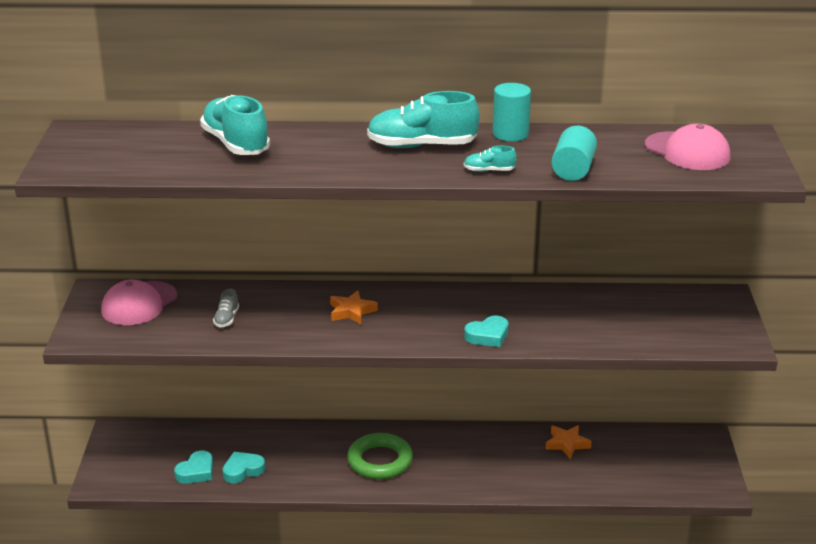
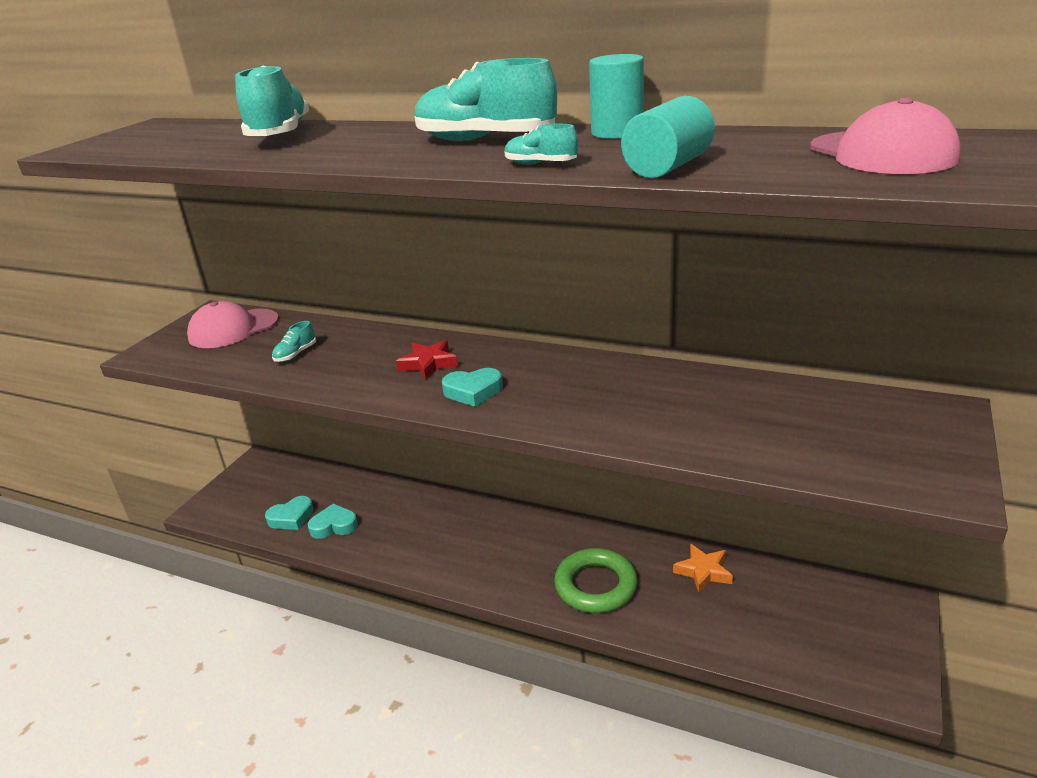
camera: 25 degrees right, 0 degrees up
(226, 319) = (295, 354): grey shoe -> turquoise shoe
(351, 311) = (428, 364): orange star -> red star
(380, 461) = (475, 545): green ring -> green ring (595, 586)
(488, 336) = (565, 416): turquoise heart -> turquoise heart (473, 391)

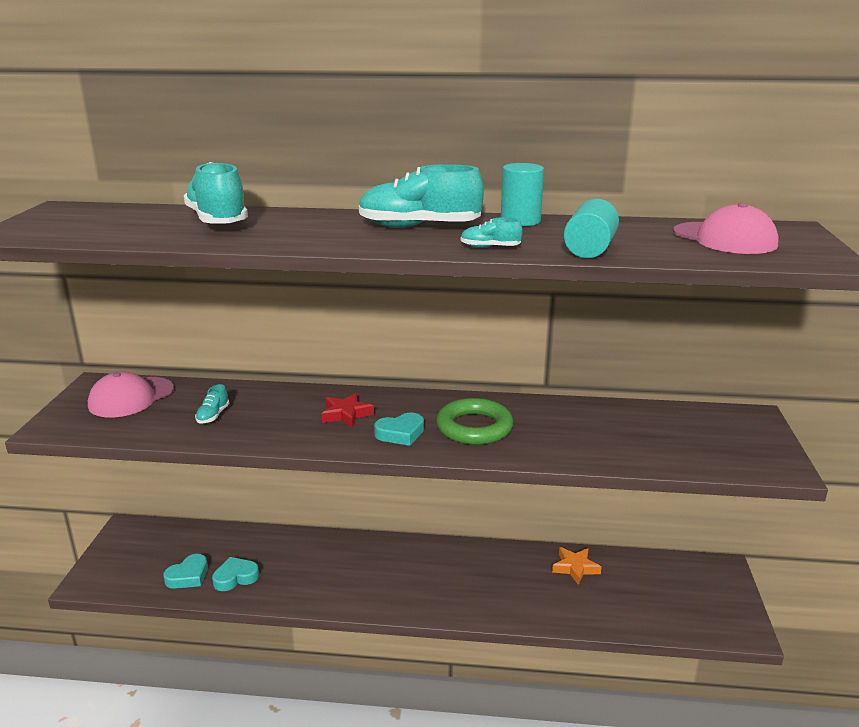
camera: 20 degrees left, 5 degrees down
(595, 586) = (495, 592): green ring -> green ring (474, 427)

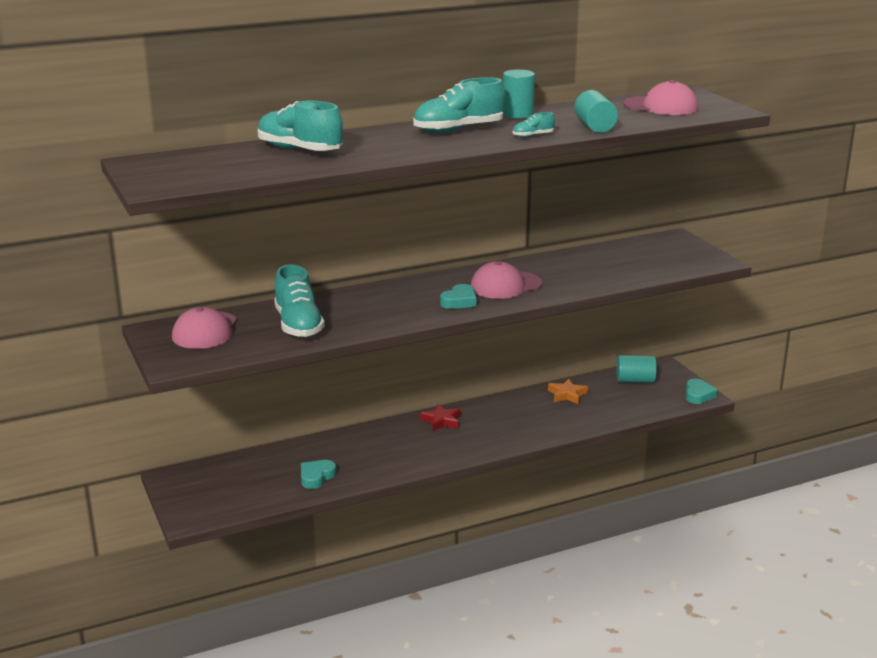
camera: 30 degrees left, 0 degrees up
(188, 576) = (274, 488): turquoise heart -> turquoise heart (698, 395)
(213, 416) = (298, 325): turquoise shoe -> turquoise shoe, size x2.20
(346, 414) = (402, 300): red star -> red star (441, 421)
(474, 427) = (505, 285): green ring -> pink cap
(672, 576) = (635, 381): none -> turquoise cylinder

